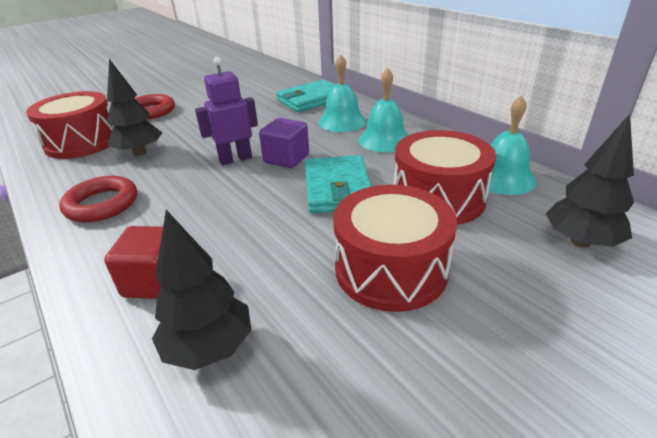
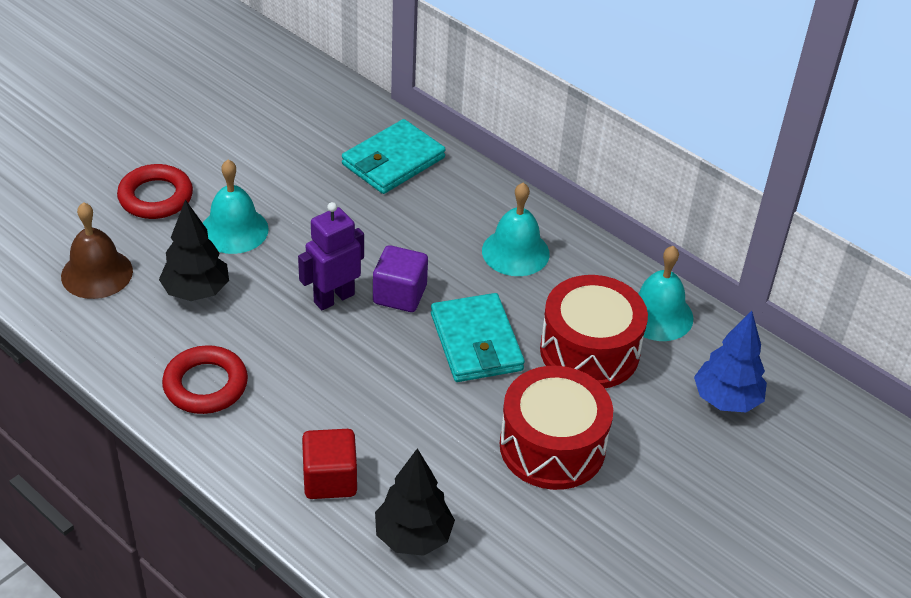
camera: 15 degrees left, 10 degrees up
(82, 142) = (97, 273): red drum -> brown bell
(342, 121) = (451, 214): turquoise bell -> turquoise bell (234, 230)
(580, 241) = (726, 400): black tree -> blue tree

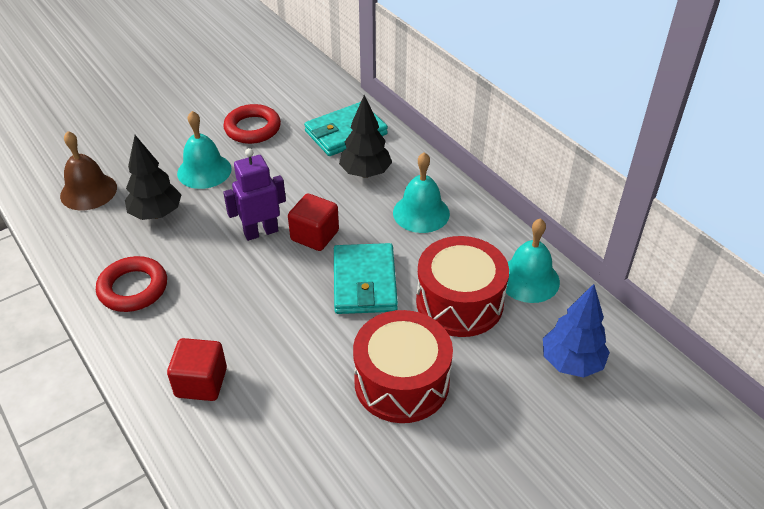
camera: 15 degrees right, 0 degrees up
(156, 197) = (156, 140): red ring -> red ring (252, 128)
(399, 294) = (314, 235): purple cube -> red cube
(413, 537) = (253, 446): black tree -> black tree (365, 173)

